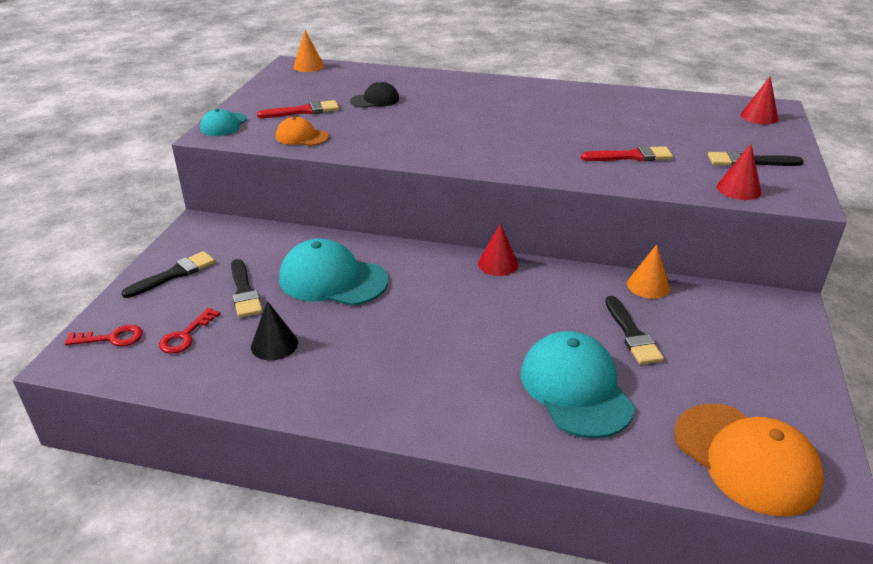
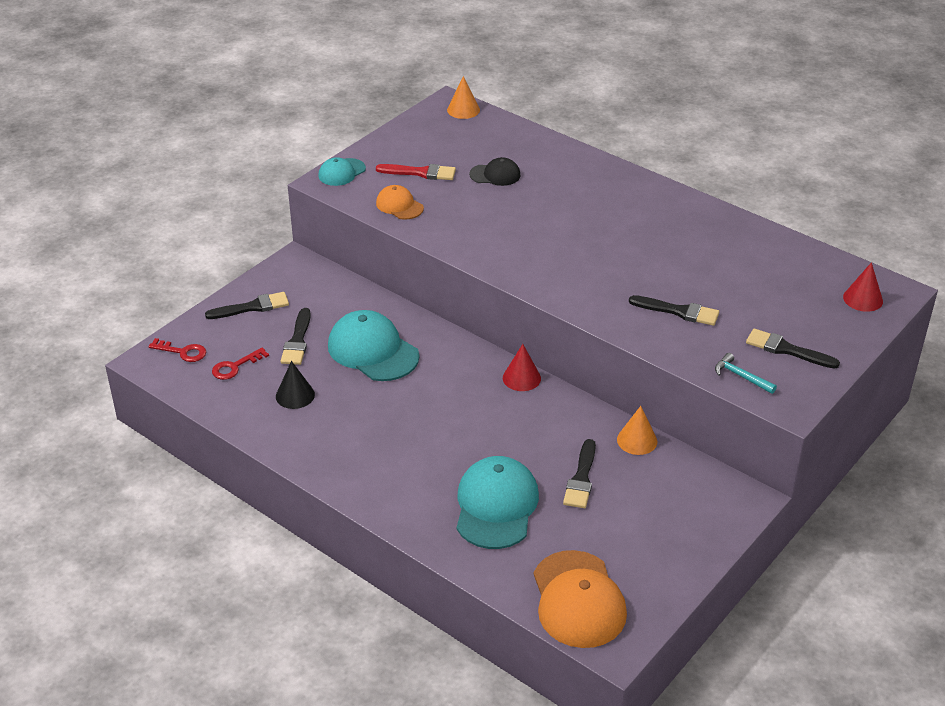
camera: 25 degrees right, 5 degrees up
(631, 156) = (678, 311): red brush -> black brush
(738, 189) = (741, 376): red cone -> turquoise hammer

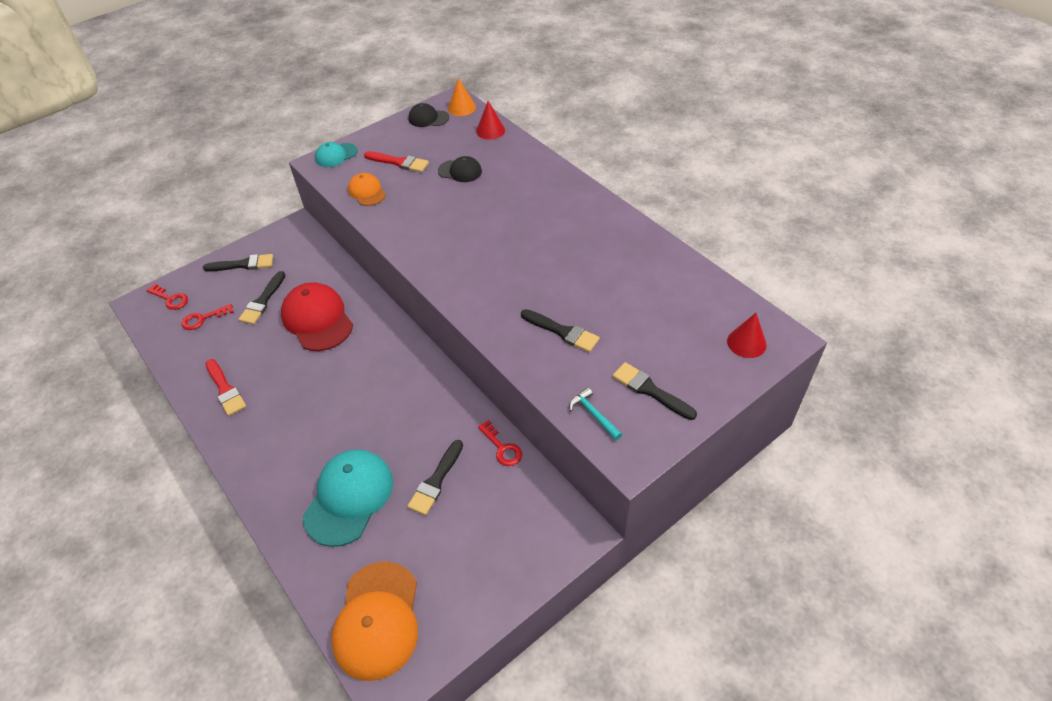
camera: 15 degrees right, 10 degrees up
(295, 395) = (236, 353): black cone -> none
(303, 430) = (225, 389): none -> red brush
(373, 351) = (317, 319): turquoise cap -> red cap
(430, 124) = (428, 118): none -> black cap
(521, 378) = (428, 365): red cone -> red cone (490, 130)
(637, 440) = (502, 447): orange cone -> red key

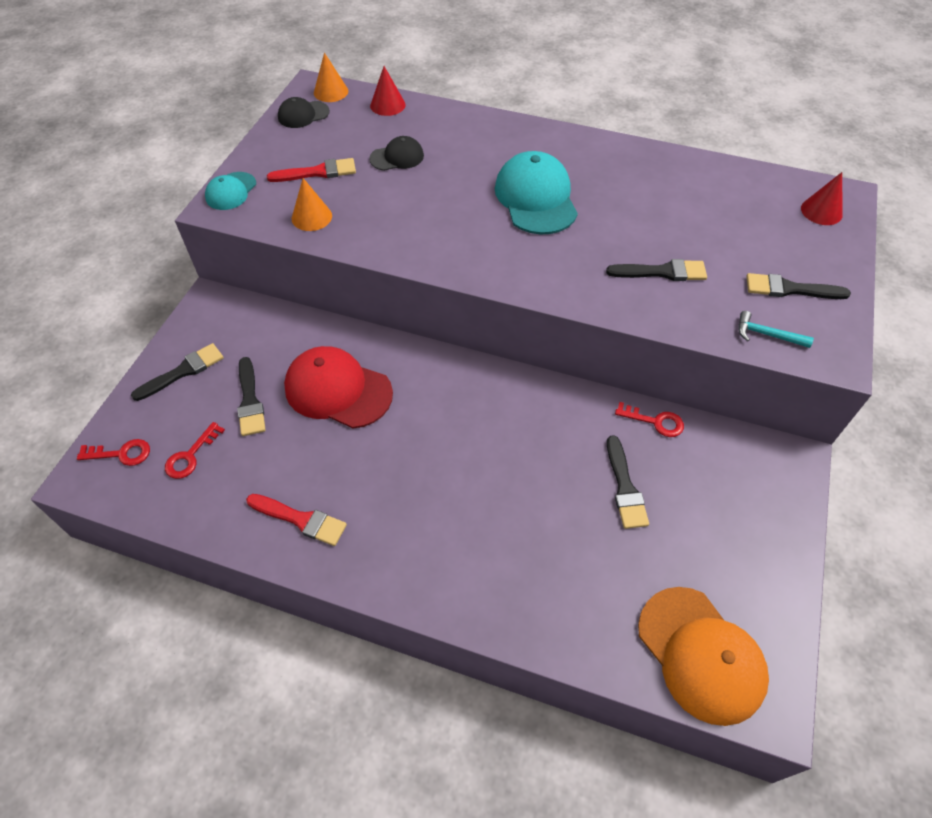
camera: 35 degrees left, 5 degrees up
(349, 498) = (556, 554): turquoise cap -> turquoise cap (536, 198)
(367, 192) = (311, 217): orange cap -> orange cone

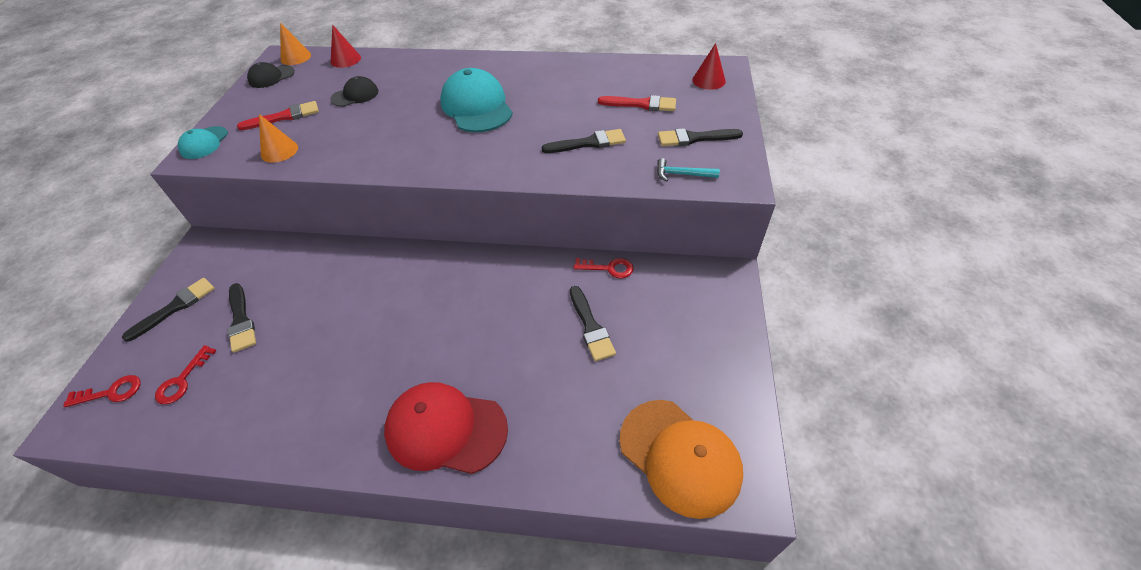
camera: 10 degrees left, 5 degrees down
(301, 520) = (293, 416): red brush -> red brush (641, 104)
(338, 390) = (324, 295): red cap -> red cap (445, 429)

